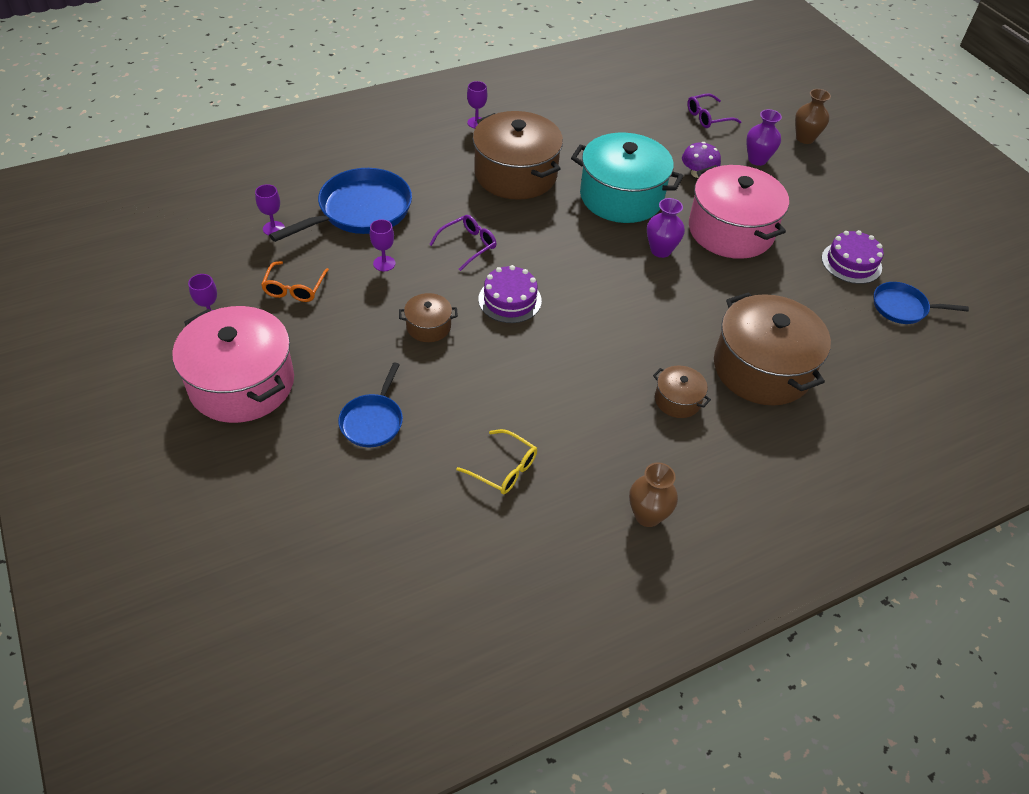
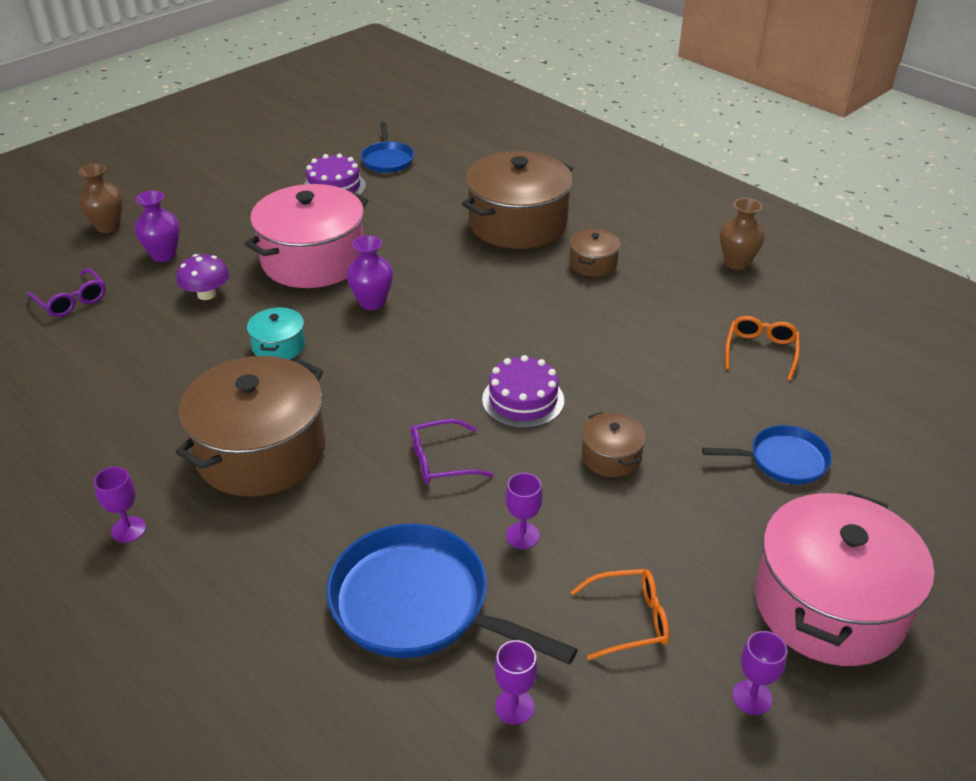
camera: 105 degrees left, 10 degrees down
(468, 245) = (441, 461): purple glasses -> purple glasses turned 45 degrees counterclockwise
(503, 469) = (761, 351): yellow glasses -> orange glasses
(621, 197) = (279, 346): turquoise pot -> turquoise pot, size x0.46

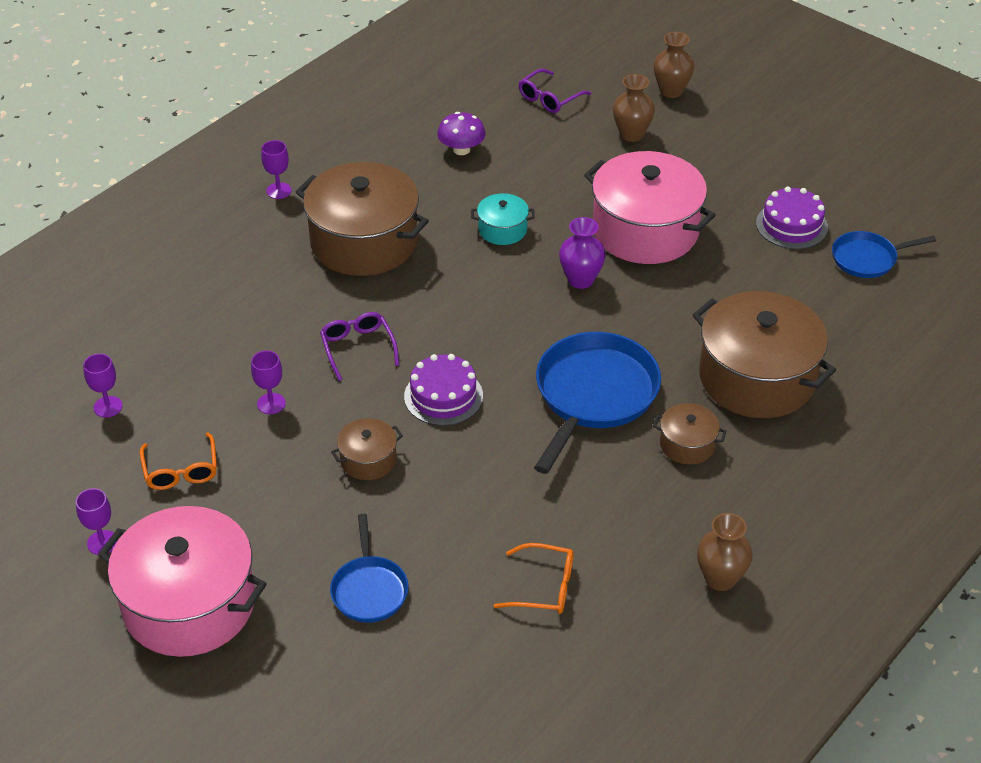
camera: 85 degrees right, 5 degrees up
(163, 255) = (631, 134): purple vase -> brown vase
(206, 294) = (574, 172): purple mushroom -> purple mushroom (461, 149)
(418, 604) = (202, 349): blue pan -> blue pan (594, 395)

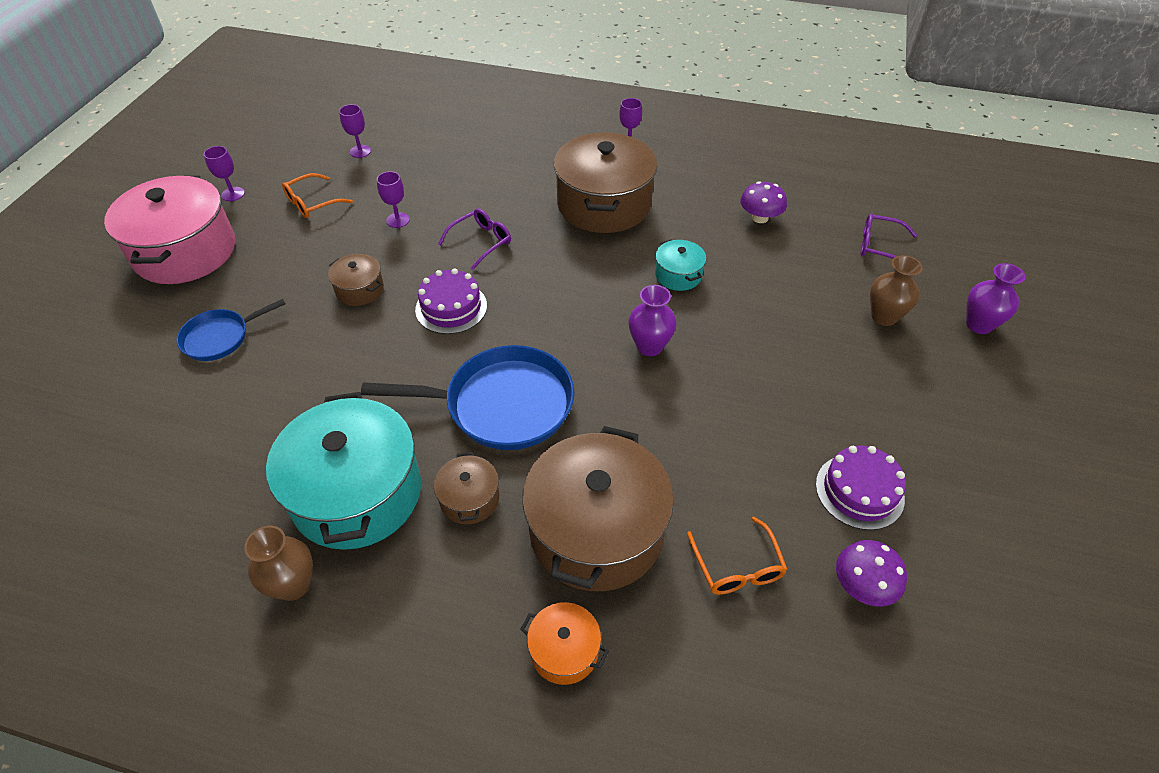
camera: 65 degrees right, 5 degrees up
(544, 587) = (248, 446): orange glasses -> orange glasses (737, 566)
(643, 517) = (357, 493): none -> turquoise pot
(645, 230) = (753, 371): pink pot -> none
(671, 91) = (979, 325): brown vase -> purple vase
(851, 428) = (564, 651): none -> orange pot
(867, 259) = (862, 585): blue pan -> purple mushroom

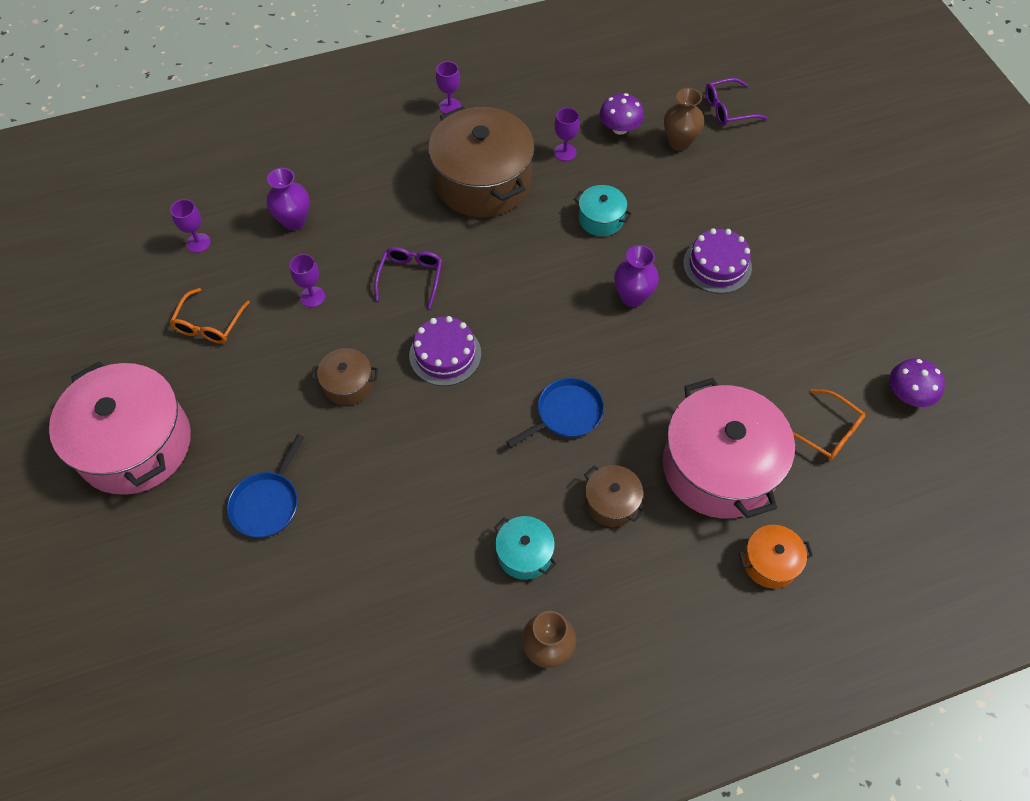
camera: 35 degrees left, 10 degrees up
(233, 194) = (115, 359): purple goblet -> purple goblet (565, 152)
(357, 493) = (524, 554): turquoise pot -> turquoise pot, size x0.46
(502, 405) = (566, 414): blue pan -> blue pan, size x0.56
(596, 531) = (719, 467): brown pot -> pink pot
(859, 491) = (859, 327): purple cake -> purple cake (717, 265)
(884, 316) = (776, 173): brown vase -> brown vase (679, 142)
(979, 325) = (842, 144): purple vase -> purple vase (294, 221)

